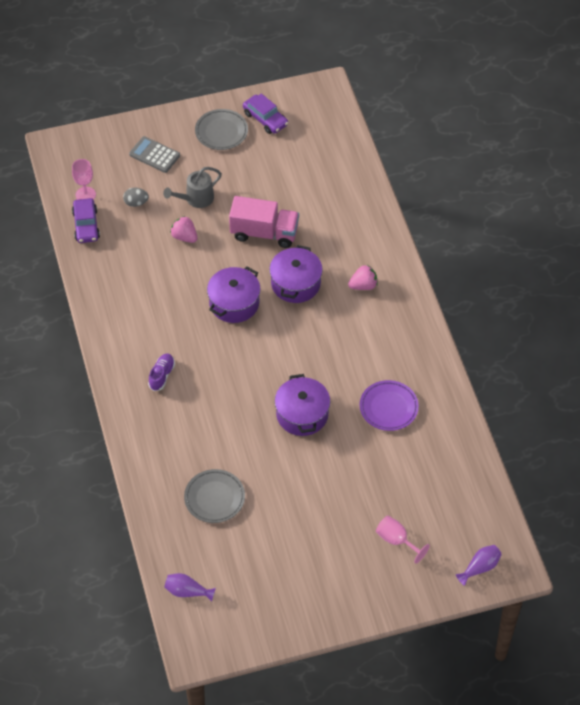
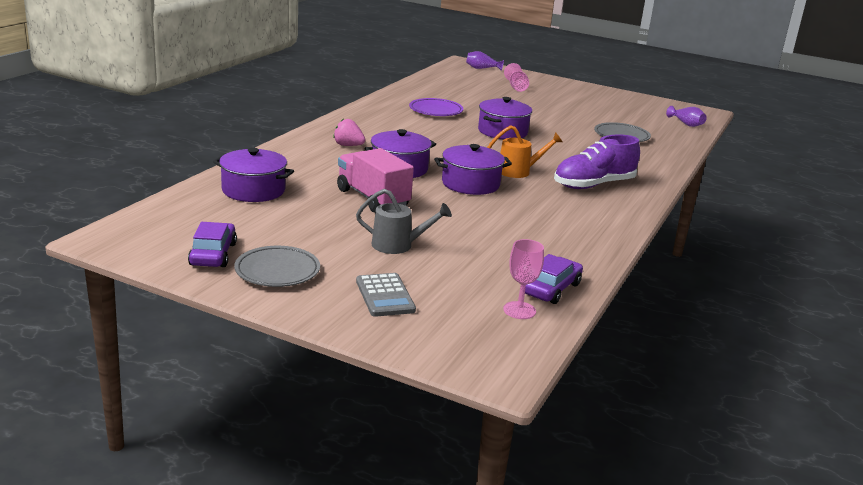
camera: 140 degrees left, 30 degrees down
(136, 203) = (467, 275): grey egg -> none
(162, 375) = (593, 185): purple shoe -> purple shoe, size x1.95
(184, 237) = (453, 231): pink strawberry -> none
(224, 351) = (519, 171): none -> orange watering can
(332, 184) = (253, 190): none -> purple pot

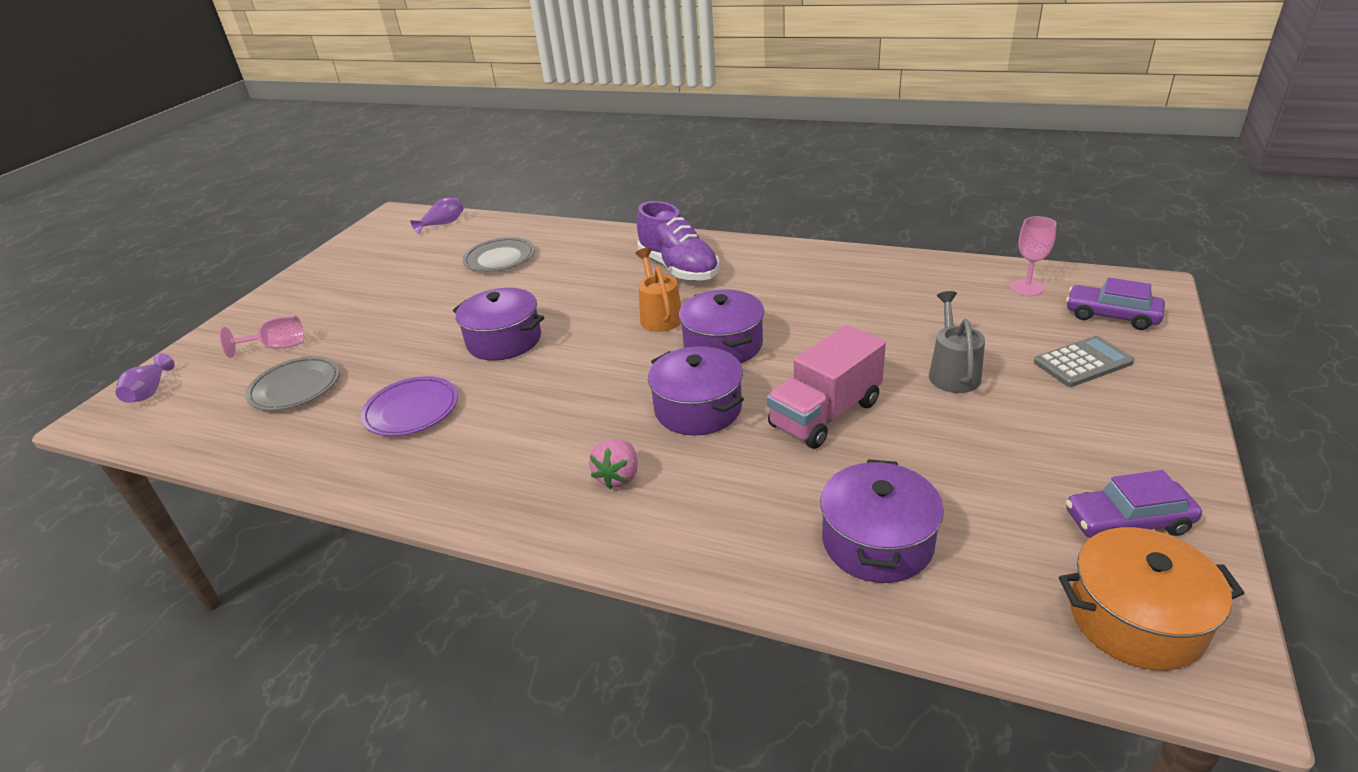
camera: 90 degrees left, 10 degrees up
(150, 233) = (1135, 618): none -> orange pot
(277, 271) = (1111, 450): grey plate -> grey plate (296, 388)
(551, 289) = (965, 275): purple car -> purple car (1111, 315)

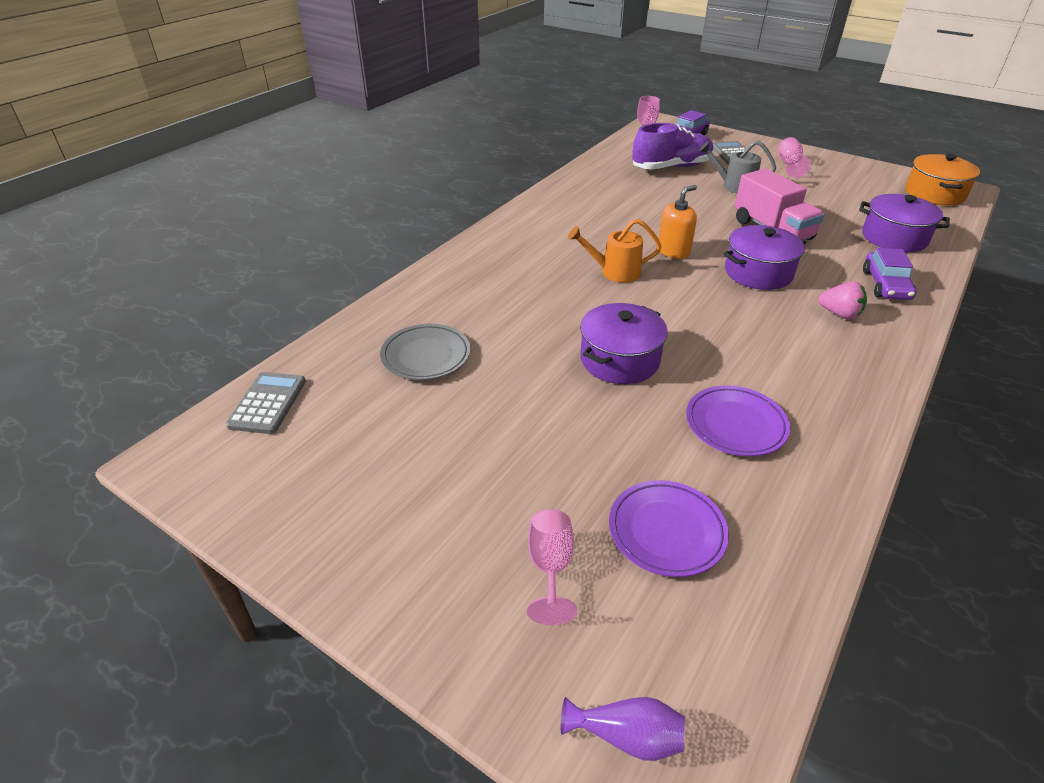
camera: 80 degrees left, 5 degrees up
(296, 388) = (666, 531): grey plate -> purple plate
(443, 224) = (267, 403): purple vase -> grey calculator
(678, 268) = (532, 253): purple shoe -> purple shoe (671, 167)
(723, 345) = (673, 251): purple pot -> orange soap dispenser
(1097, 421) = (789, 165): none -> pink goblet
(1127, 522) = (869, 179): purple car -> purple car (885, 285)

